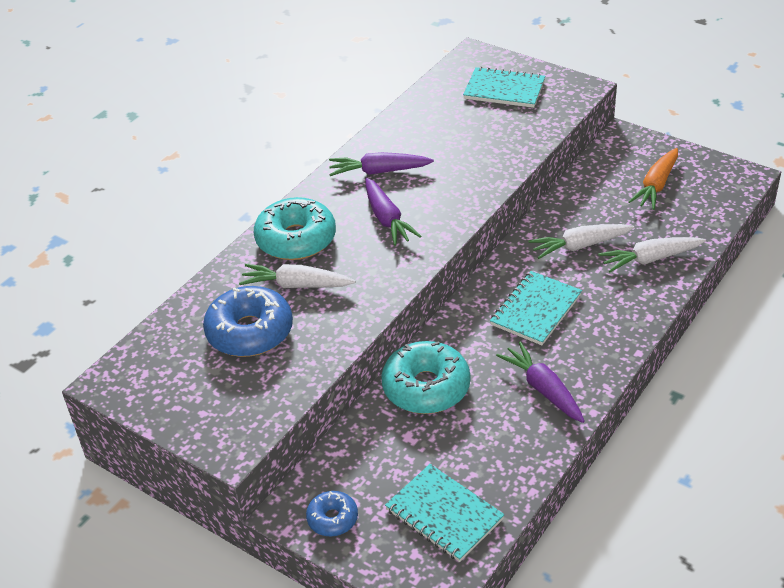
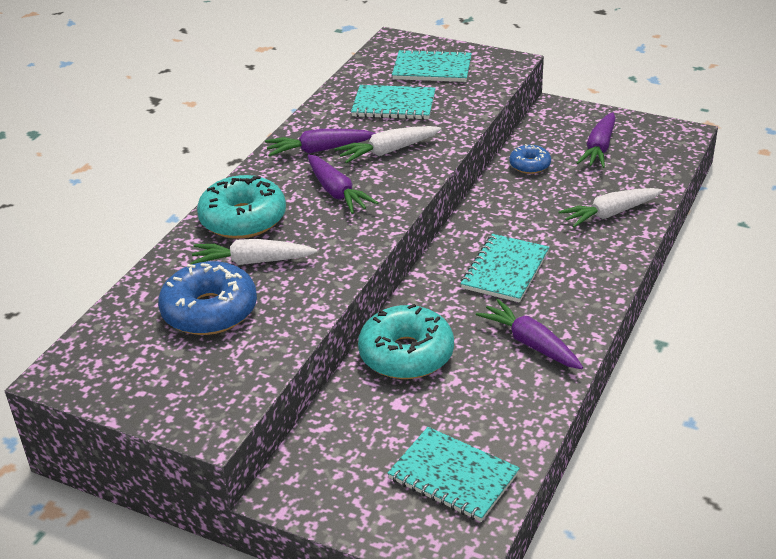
camera: 10 degrees left, 5 degrees down
(332, 519) = (331, 495): blue donut -> blue donut (529, 165)
(459, 128) = (394, 105): none -> turquoise notebook
(579, 246) = (535, 208): white carrot -> white carrot (387, 151)
(656, 186) = (599, 148): orange carrot -> purple carrot

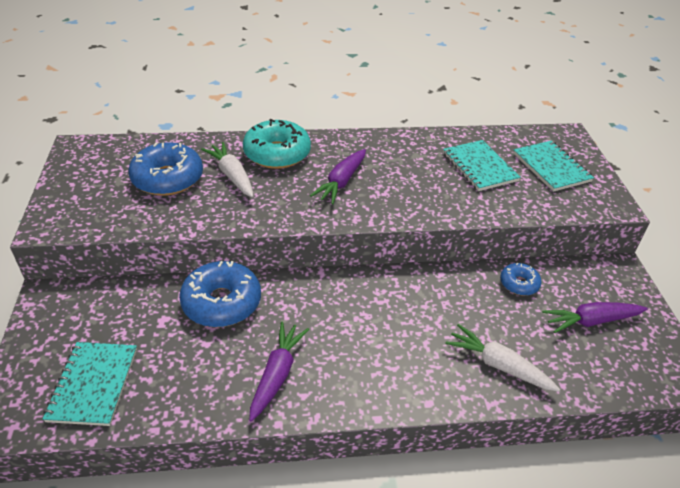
camera: 55 degrees right, 5 degrees up
(318, 150) = (386, 154): purple carrot -> none
(387, 151) = (415, 187): white carrot -> none
(406, 354) = (222, 302): turquoise donut -> blue donut
(505, 270) = (362, 322): turquoise notebook -> none

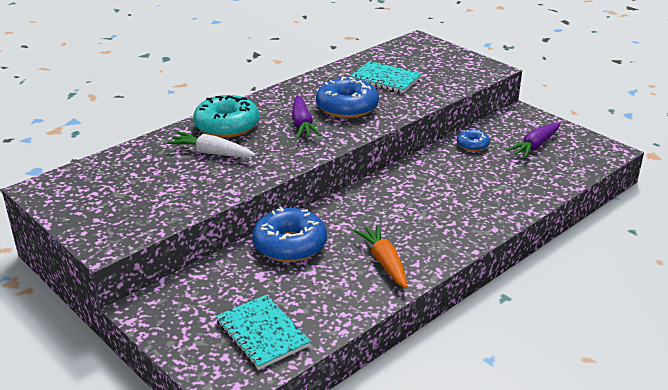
camera: 35 degrees left, 10 degrees down
(168, 178) = (161, 175): blue donut -> blue donut (347, 107)
(277, 374) = (384, 262): purple carrot -> orange carrot
(498, 365) = (510, 191): white carrot -> none
(551, 167) = (431, 62): turquoise notebook -> none

